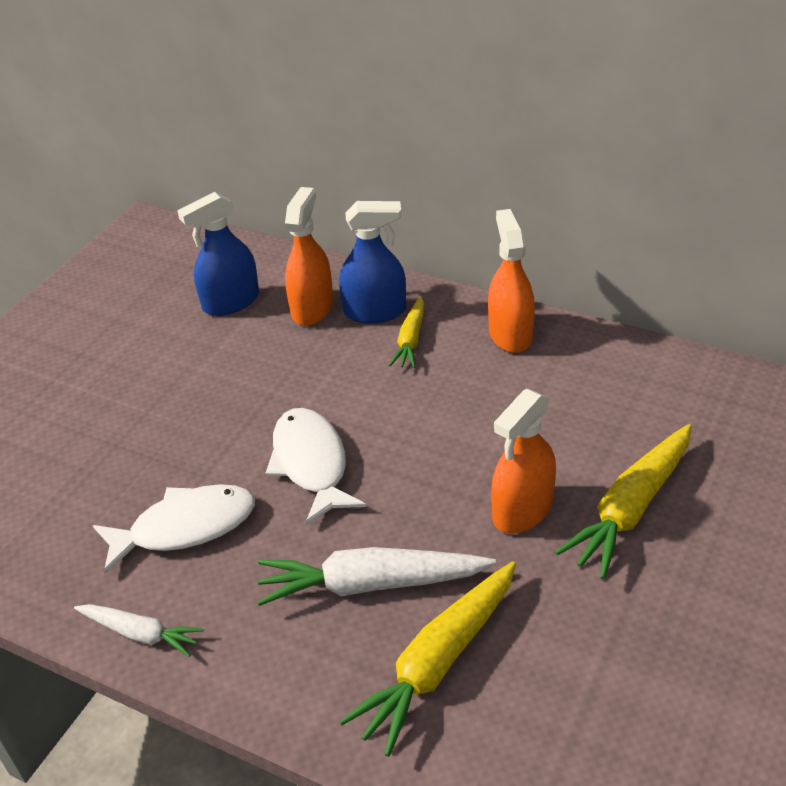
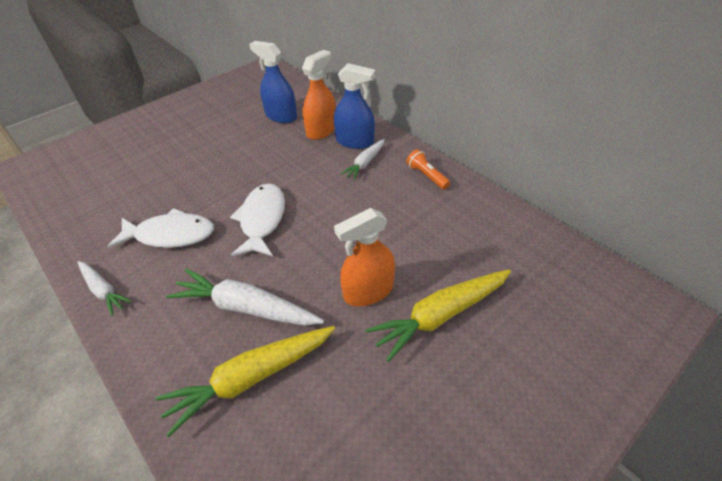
camera: 20 degrees right, 5 degrees up
(231, 302) = (281, 116): blue spray bottle -> blue spray bottle turned 45 degrees clockwise
(411, 340) = (365, 163): yellow carrot -> white carrot
(510, 334) = (427, 176): orange spray bottle -> orange flashlight

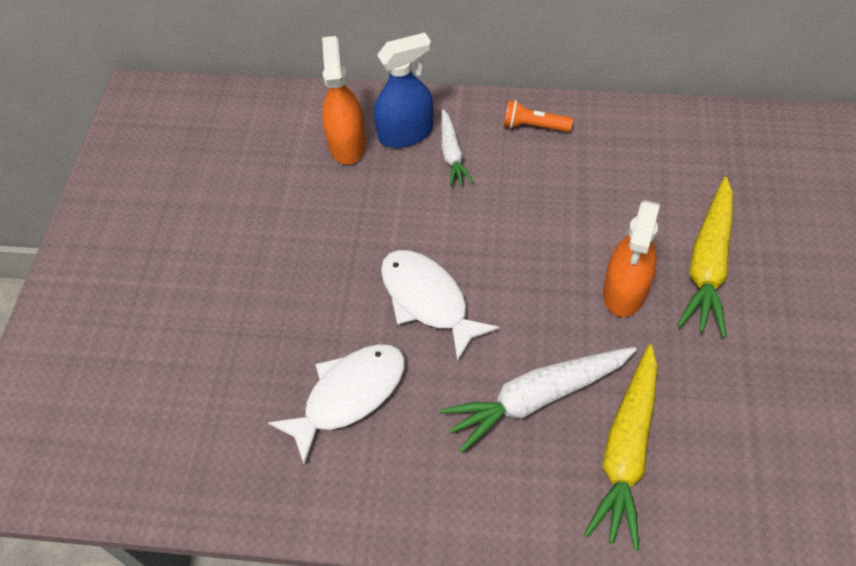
camera: 40 degrees left, 10 degrees up
(103, 290) = (365, 509): white carrot -> none
(281, 116) = (268, 157): blue spray bottle -> none

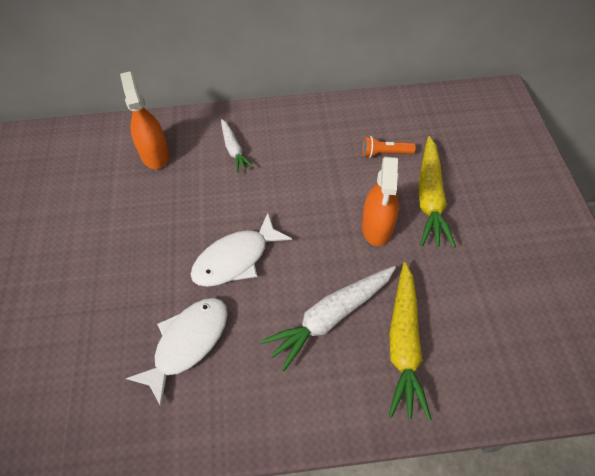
camera: 15 degrees left, 0 degrees up
(406, 133) = (197, 140): blue spray bottle -> none
(428, 300) = (236, 259): white fish -> white fish turned 75 degrees counterclockwise
(534, 126) = (289, 122): orange flashlight -> orange flashlight (385, 153)

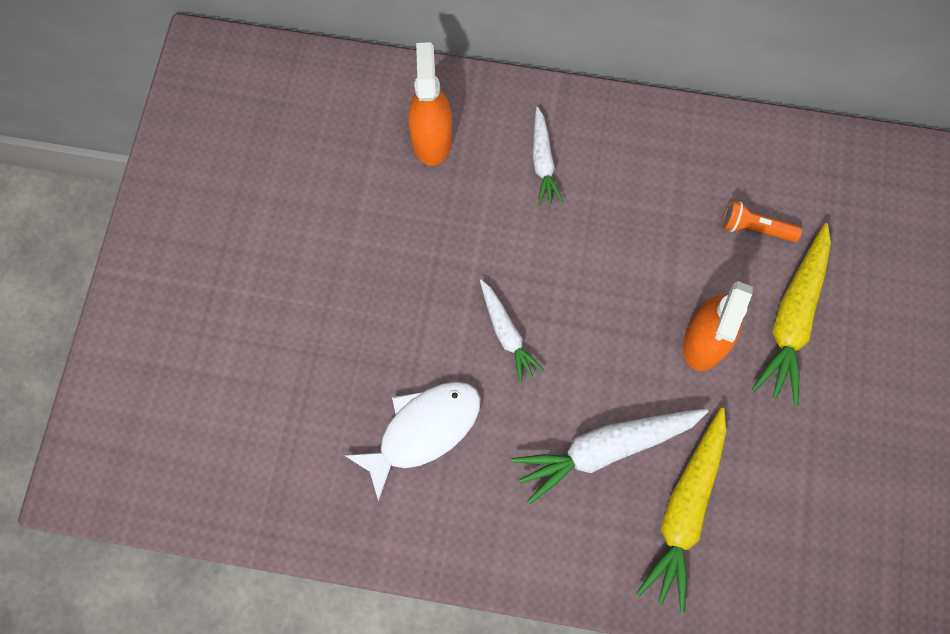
camera: 15 degrees right, 15 degrees up
(236, 259) = (507, 334): white fish -> white carrot

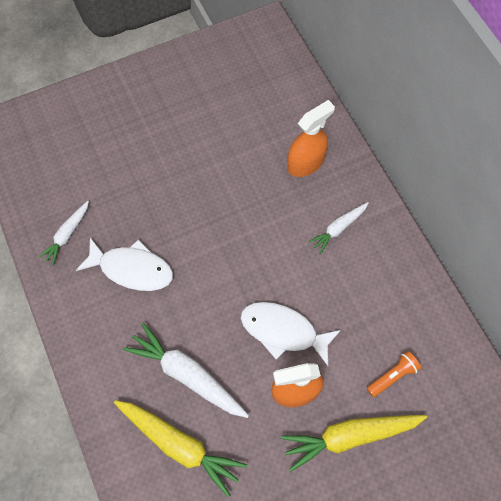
camera: 55 degrees right, 5 degrees down
(507, 334) = (219, 276): white carrot -> white carrot (67, 235)
(626, 307) = (283, 331): none -> white fish
(685, 511) = (180, 445): yellow carrot -> yellow carrot turned 135 degrees counterclockwise
(755, 228) = (392, 376): orange flashlight -> orange flashlight turned 75 degrees clockwise

